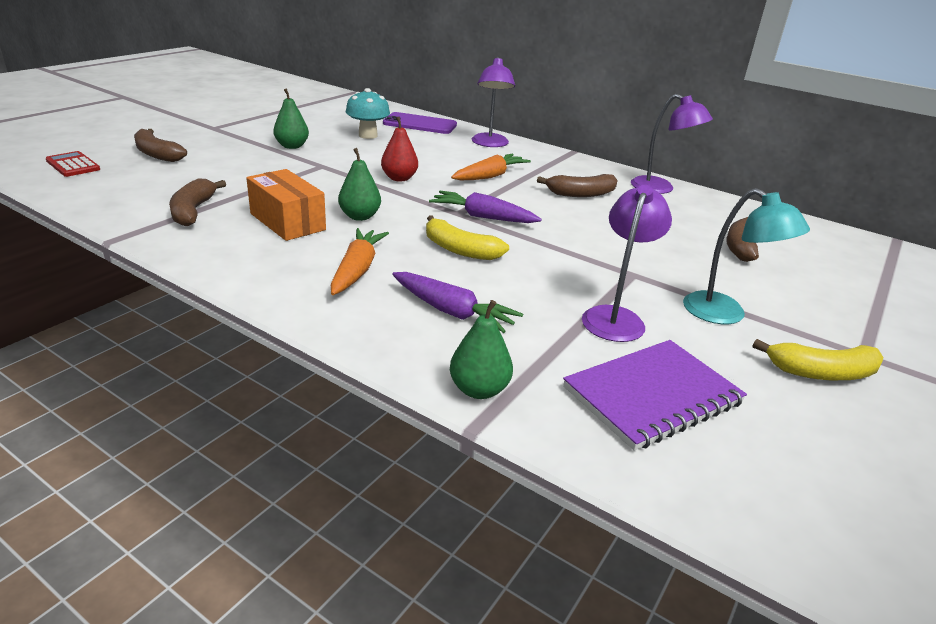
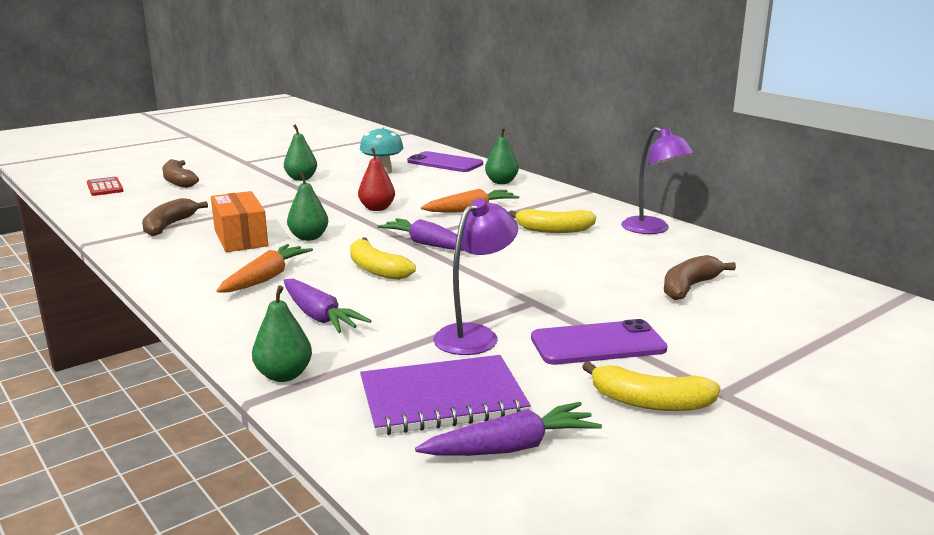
camera: 20 degrees right, 10 degrees down
(490, 144) = (501, 182): purple lamp -> green pear
(581, 194) = (554, 230): brown banana -> yellow banana
(725, 314) = (597, 344): turquoise lamp -> purple phone
(760, 442) = (511, 447): none -> purple carrot

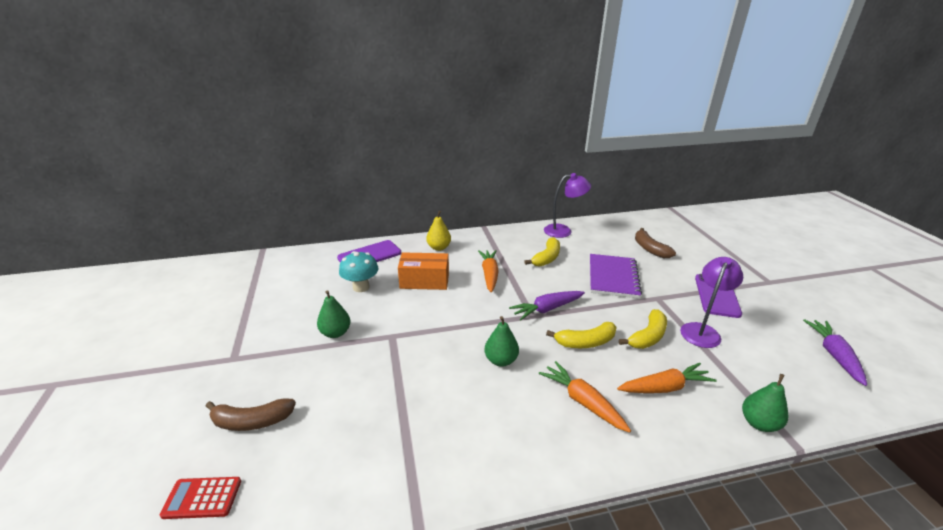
camera: 65 degrees left, 10 degrees up
(169, 226) = (408, 448): brown banana -> none
(240, 238) = (478, 401): orange box -> orange box (424, 281)
(319, 316) = (664, 387): purple carrot -> orange carrot
(377, 208) = (454, 312): red pear -> none
(442, 399) = (784, 364): purple notebook -> purple notebook (612, 277)
(474, 335) = (702, 330): purple lamp -> purple lamp turned 60 degrees clockwise
(501, 182) = (439, 248): green pear -> yellow pear
(650, 402) = (781, 302): yellow banana -> yellow banana (648, 337)

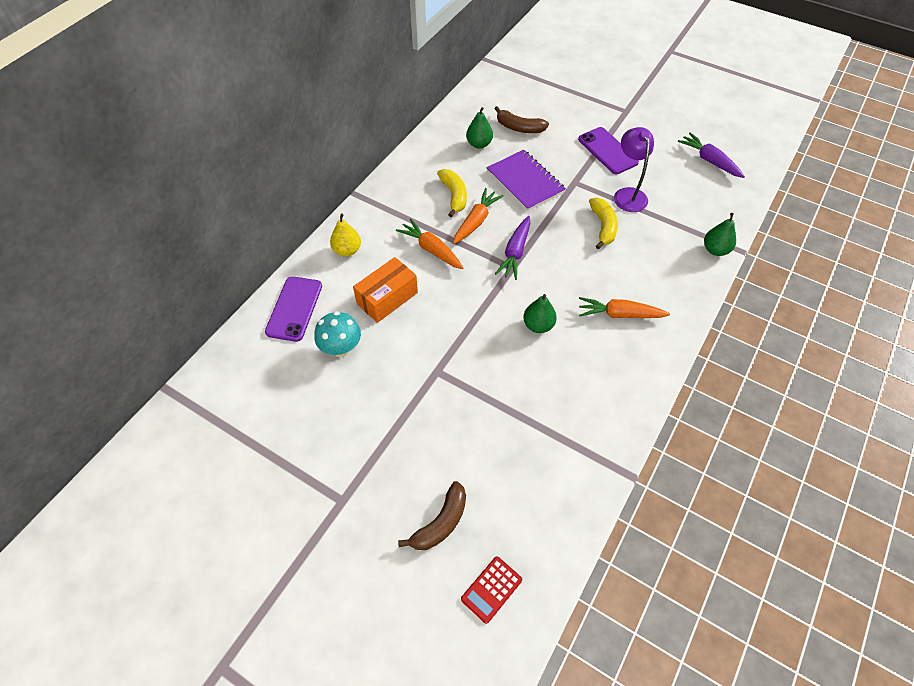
camera: 45 degrees left, 25 degrees up
(335, 333) = (389, 407): green pear -> green pear (479, 144)
(563, 231) = (430, 150): purple lamp -> none
(585, 342) = (572, 263): yellow banana -> none
(664, 387) = (650, 263): orange carrot -> orange carrot (476, 221)

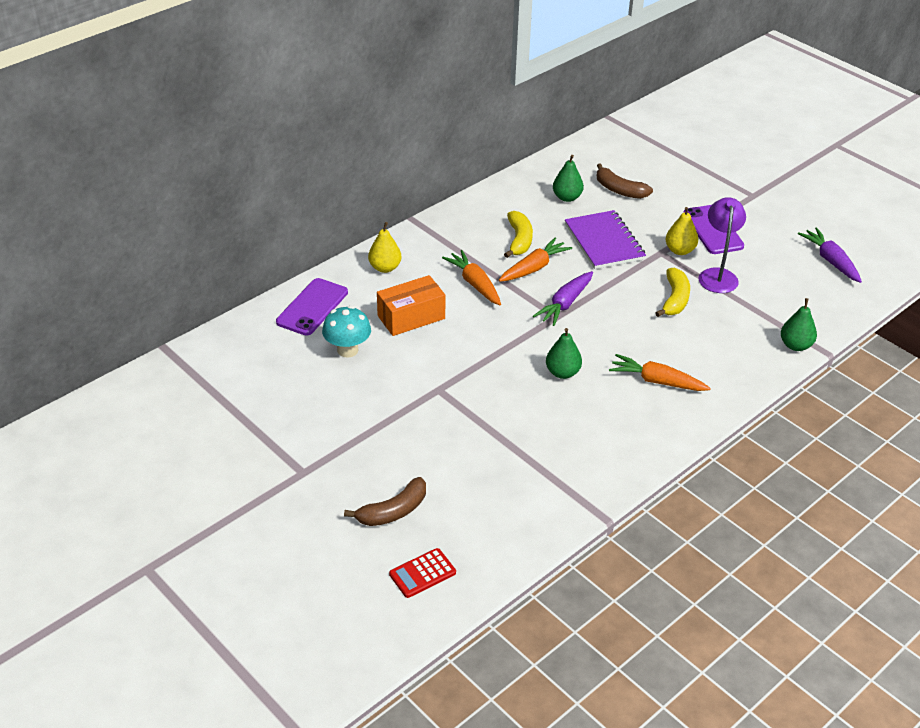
camera: 15 degrees right, 15 degrees down
(589, 177) = (680, 250): none -> yellow pear

